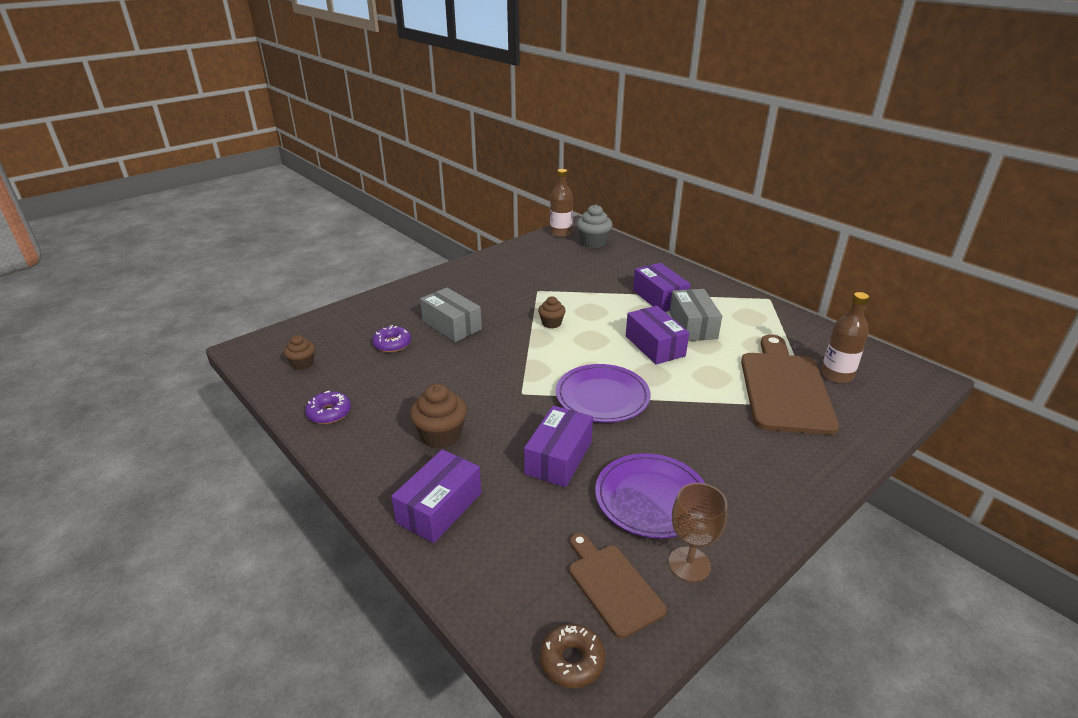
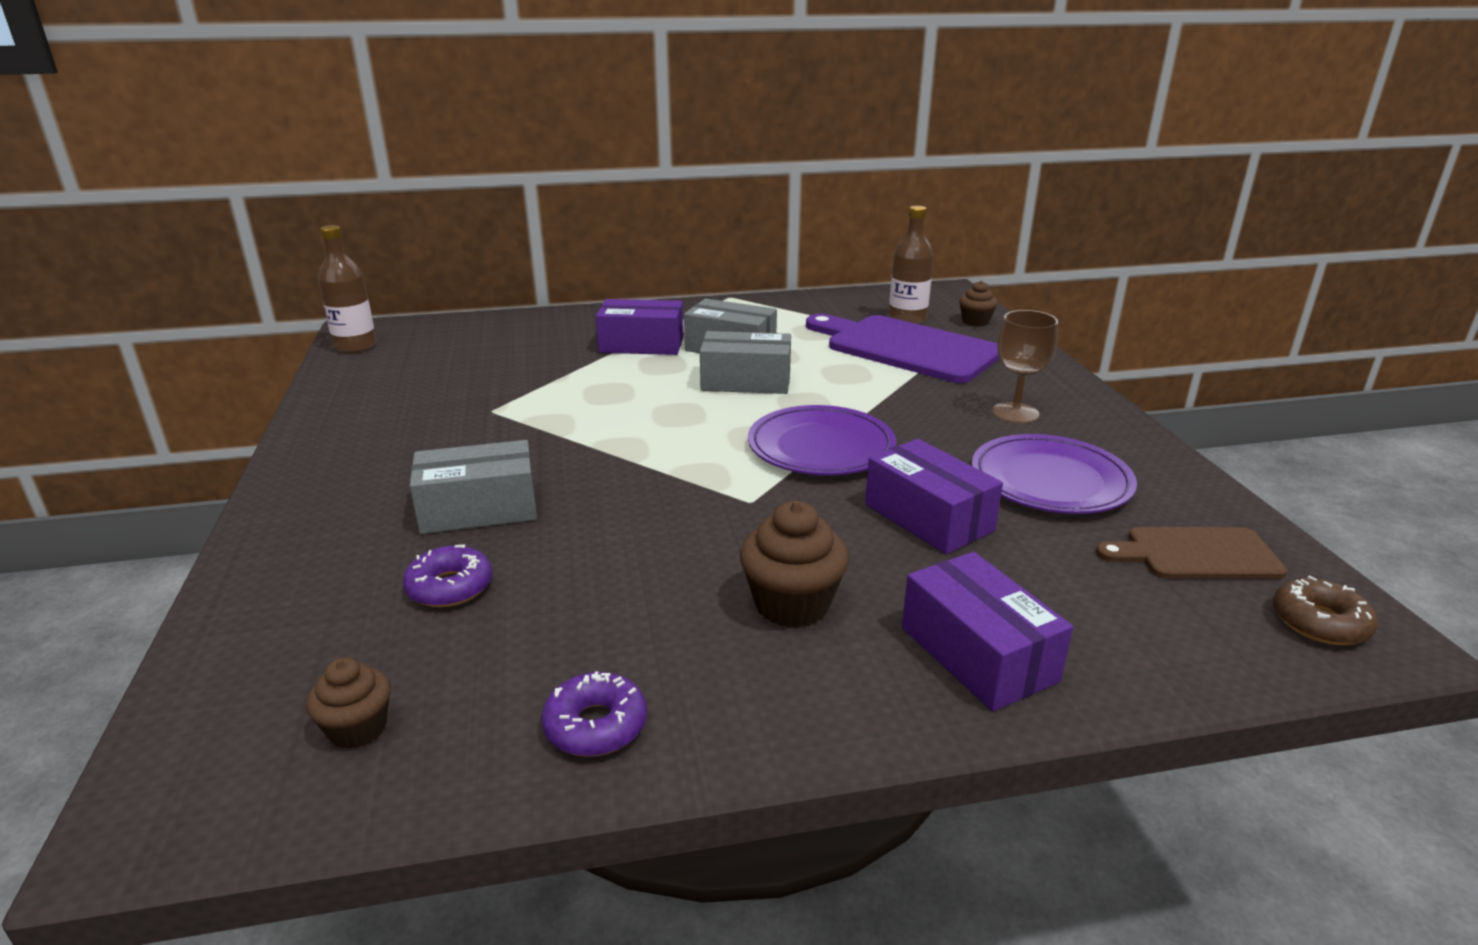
camera: 60 degrees left, 5 degrees down
(551, 323) = (598, 427): brown cupcake -> brown cupcake (975, 321)
(593, 242) = (429, 336): grey cupcake -> none
(655, 346) = (746, 381): purple box -> grey box
(689, 564) = (1173, 495): brown goblet -> brown goblet (1015, 413)
(784, 388) = (906, 348): brown cutting board -> purple cutting board

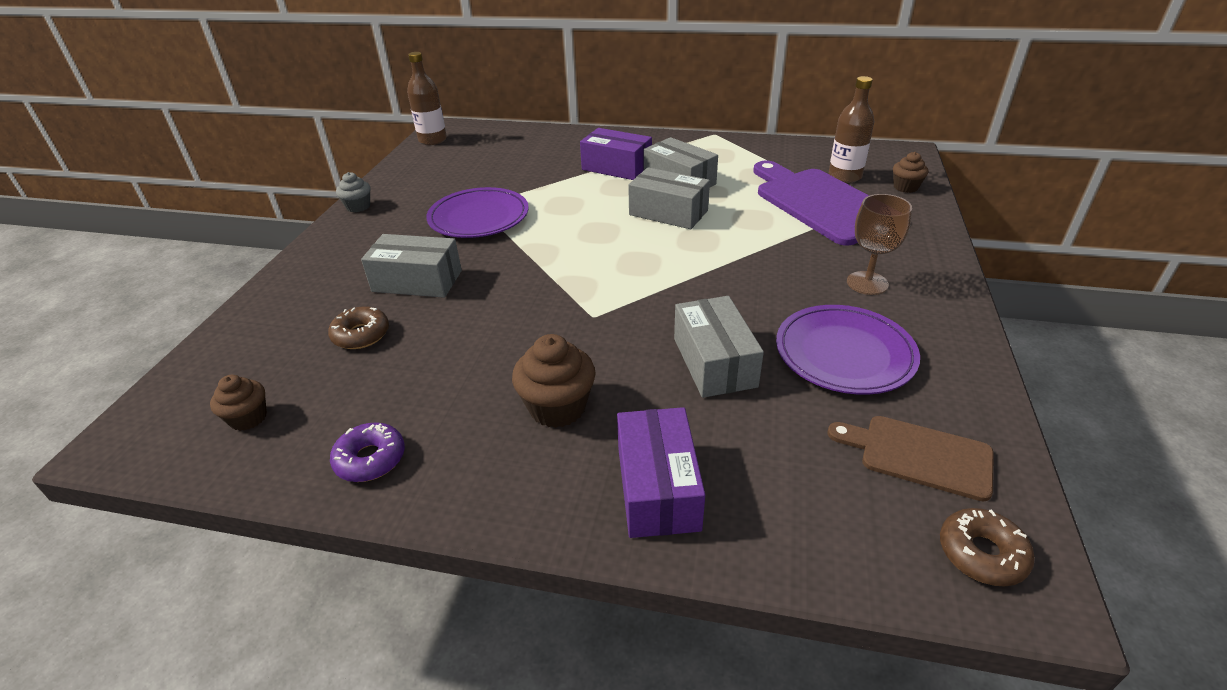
camera: 25 degrees right, 10 degrees up
(307, 439) = (358, 206): none -> grey cupcake
(450, 587) = (361, 335): purple donut -> brown donut
(821, 447) = (680, 282): purple plate -> purple plate (479, 217)
(928, 517) = (714, 362): purple box -> grey box

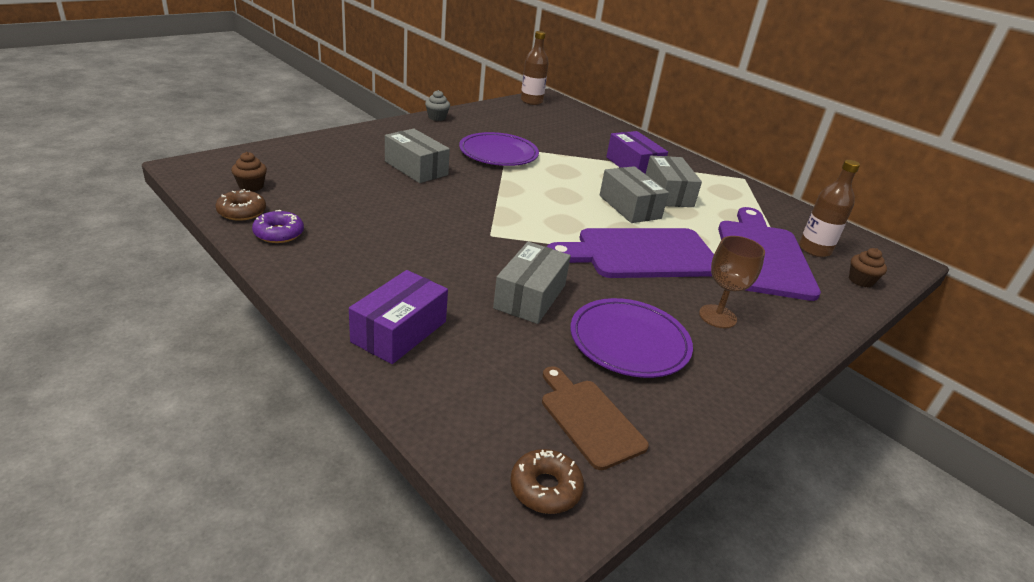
camera: 30 degrees right, 5 degrees down
(361, 335) = (351, 178): brown donut -> brown donut (242, 212)
(557, 407) = (402, 265): brown cupcake -> none
(739, 257) = (641, 254): none -> purple cutting board

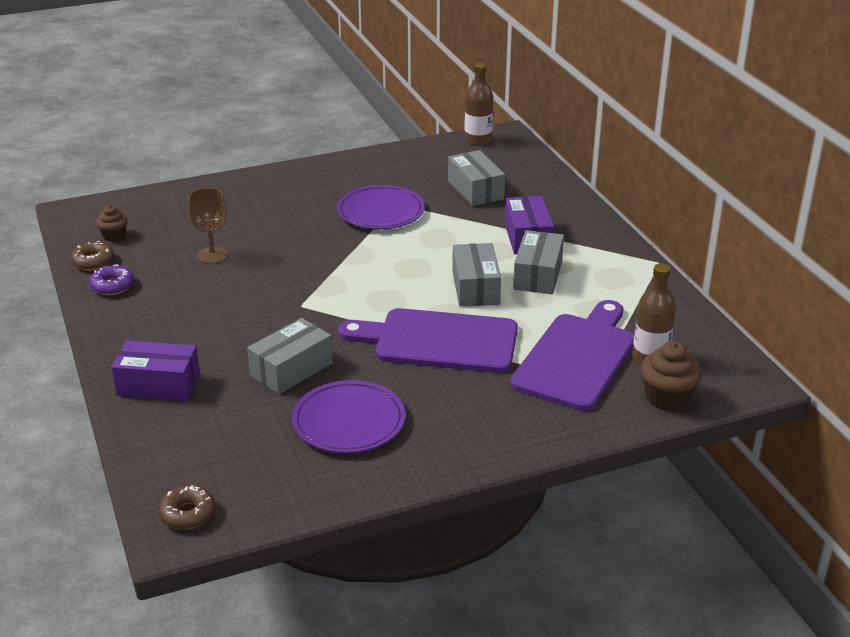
camera: 25 degrees right, 0 degrees up
(399, 331) = (158, 385): purple box -> purple box turned 45 degrees clockwise
(416, 168) = (279, 225): grey box -> grey box (475, 190)
(437, 117) = (346, 161): grey cupcake -> none
(589, 419) = (260, 475): brown cutting board -> none
(717, 316) = (459, 412): brown goblet -> brown goblet (212, 255)
(860, 280) = (667, 398): brown cupcake -> brown cupcake, size x1.62

